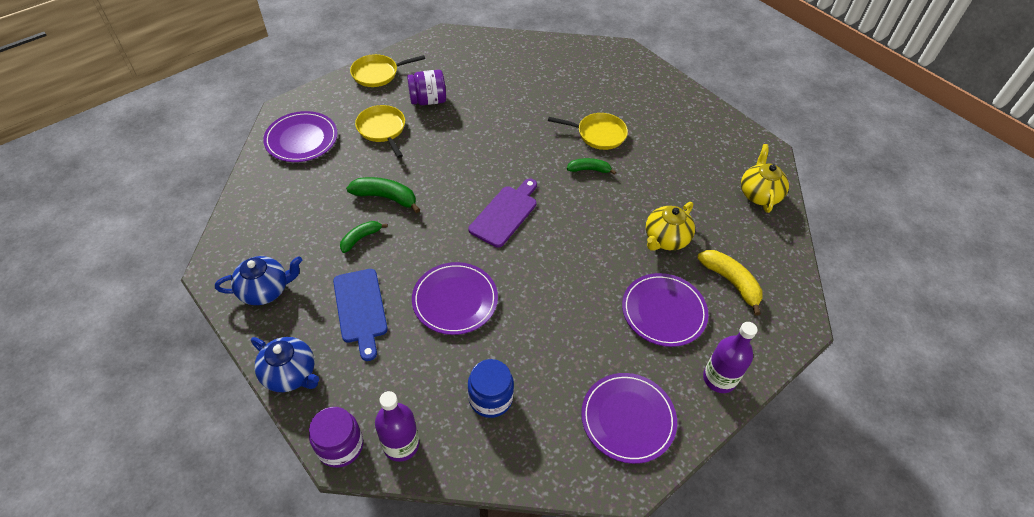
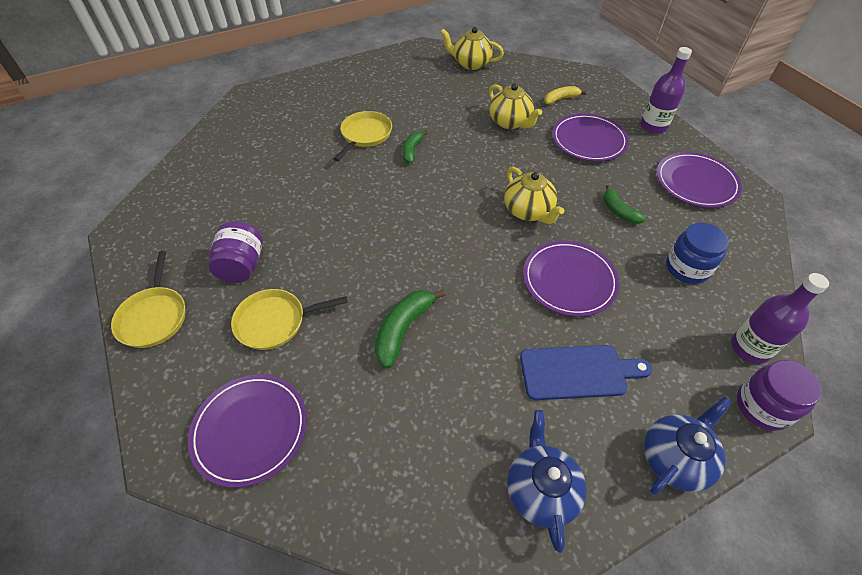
camera: 75 degrees left, 0 degrees up
(361, 238) = (466, 363): green banana -> green banana (618, 211)
(505, 214) = (456, 222): purple cutting board -> none
(533, 264) = (528, 211): none -> yellow teapot
(731, 282) = (560, 99): yellow banana -> yellow banana, size x0.65

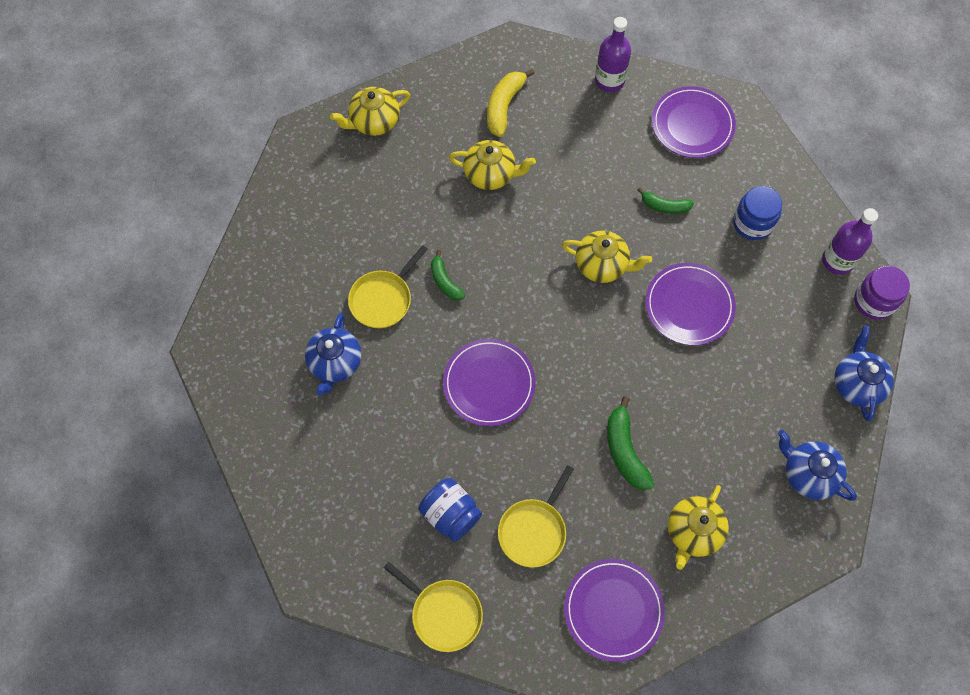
camera: 45 degrees left, 15 degrees up
(242, 266) = (451, 514): purple jar -> blue jar
(297, 144) = (335, 363): none -> blue teapot
(365, 135) = (383, 299): yellow pan -> yellow pan turned 120 degrees counterclockwise
(382, 435) = (693, 532): none -> yellow teapot
(560, 99) = (504, 106): yellow banana -> yellow banana, size x1.54
(577, 372) = (759, 376): blue cutting board -> none
(588, 140) = (574, 142): purple plate -> purple plate (489, 383)

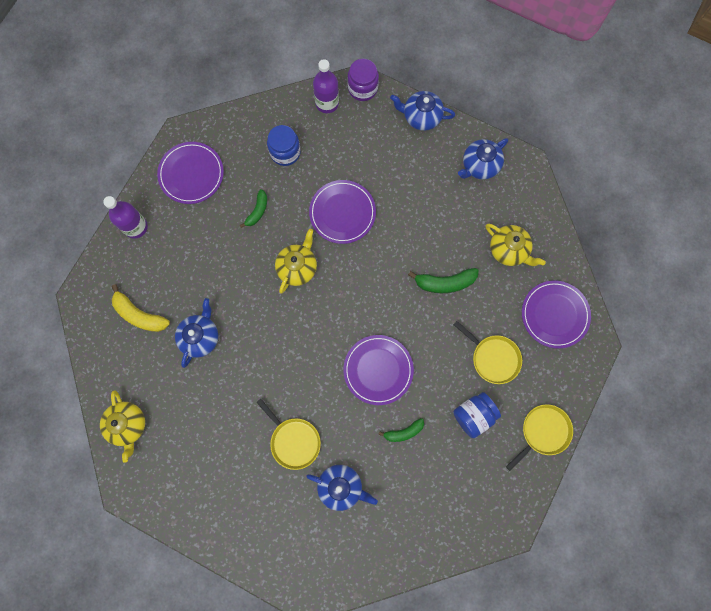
camera: 80 degrees left, 10 degrees up
(445, 281) = (287, 389): green banana -> green banana (403, 432)
(491, 174) = (200, 337): yellow teapot -> blue teapot

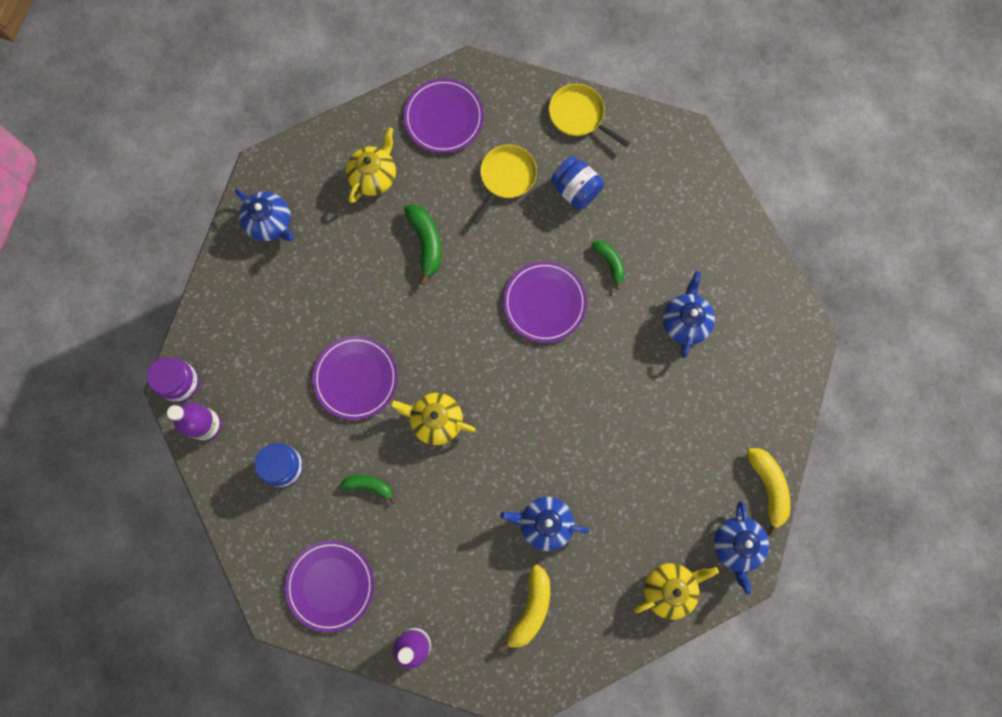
camera: 100 degrees left, 0 degrees up
(188, 526) = (768, 487): none -> yellow banana
(294, 441) = (646, 385): yellow pan -> none
(421, 117) = (212, 302): blue teapot -> blue teapot (736, 545)

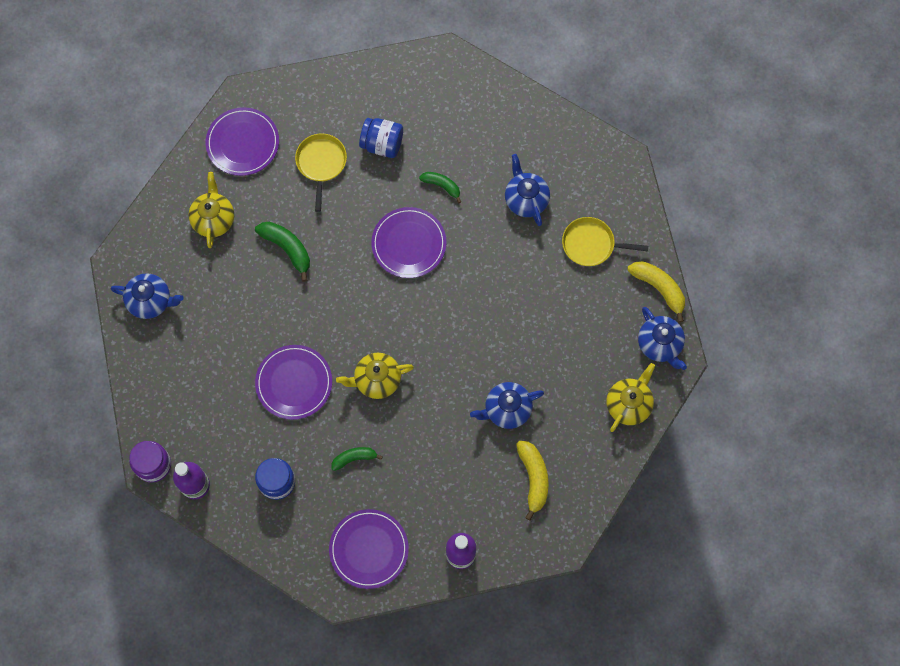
camera: 30 degrees left, 5 degrees down
(579, 115) = (350, 84): yellow pan -> yellow pan (591, 244)

